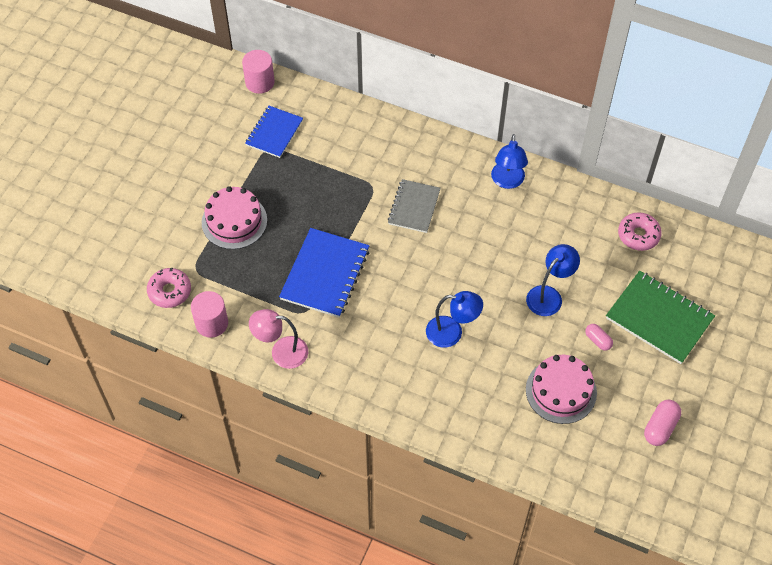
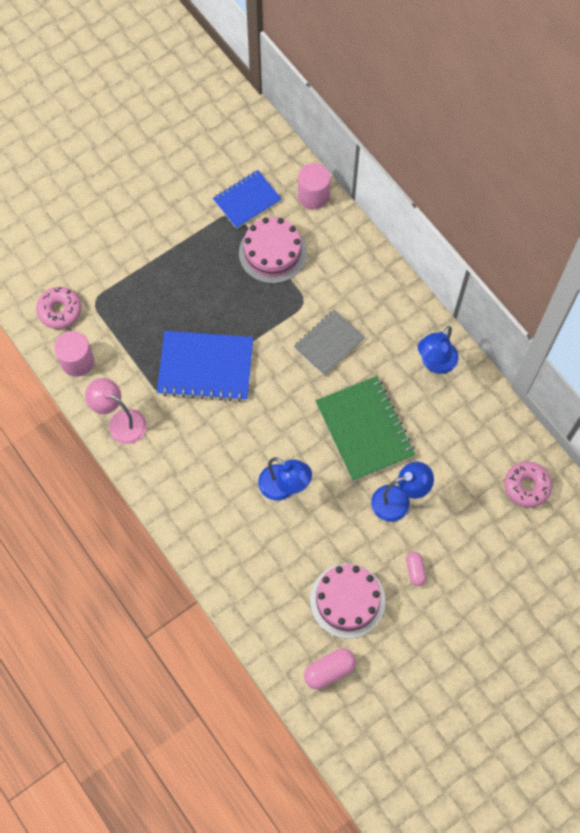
camera: 30 degrees right, 10 degrees up
(234, 221) = (157, 271): pink cake -> pink cake (272, 253)
(260, 82) = (265, 141): pink cylinder -> pink cylinder (313, 196)
(325, 274) = (205, 367): blue notebook -> blue notebook turned 45 degrees clockwise
(659, 318) = (489, 581): green notebook -> green notebook (365, 429)
(660, 427) = (417, 688): pink capsule -> pink capsule (329, 670)

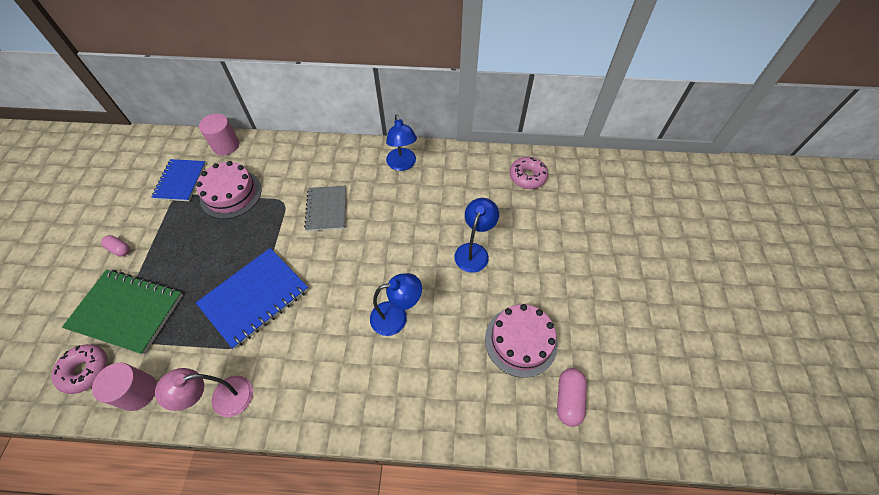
camera: 50 degrees left, 10 degrees down
(365, 429) = (405, 233): green notebook -> green notebook (127, 311)
(415, 570) = (533, 279): pink capsule -> pink capsule (120, 249)

